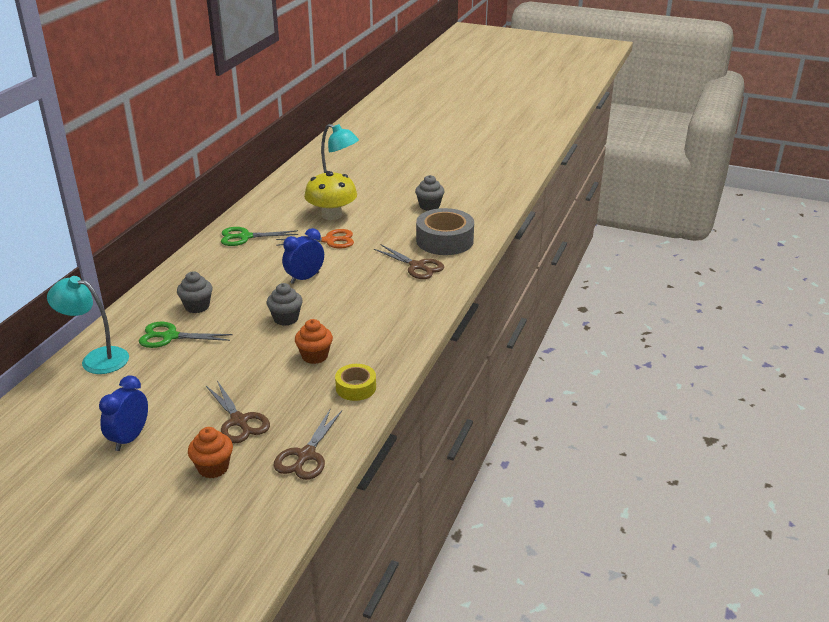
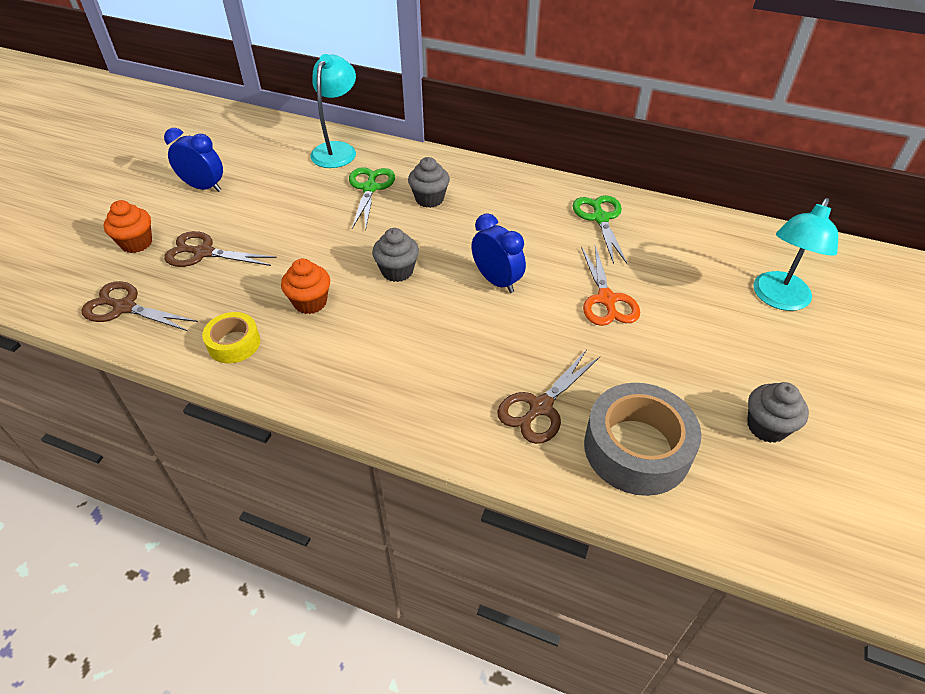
camera: 90 degrees right, 15 degrees up
(239, 421) = (203, 253): brown scissors -> brown scissors turned 45 degrees clockwise
(331, 215) = (689, 297): yellow mushroom -> none

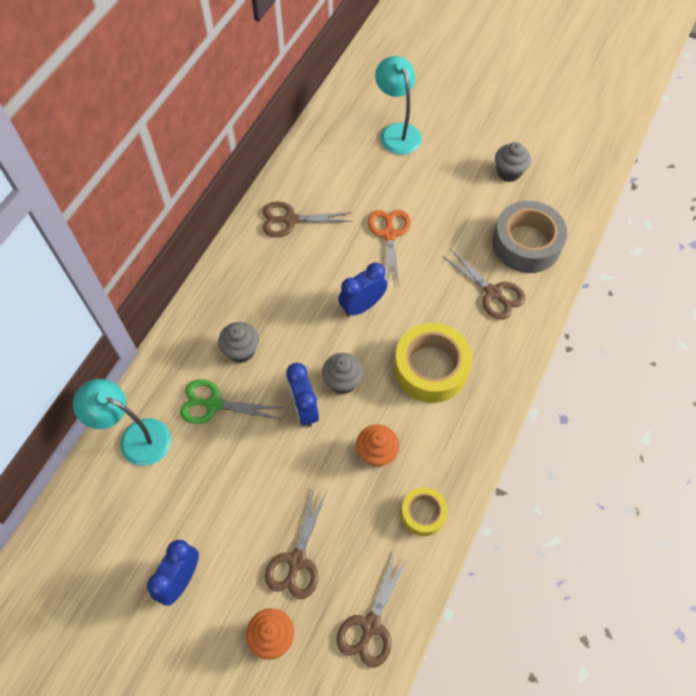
camera: 85 degrees left, 15 degrees up
(365, 245) = (304, 408): none -> blue clock
(418, 345) = (431, 368): none -> yellow tape
(600, 218) = (290, 220): green scissors -> brown scissors
(606, 299) = (389, 234): orange scissors -> orange scissors turned 90 degrees counterclockwise
(778, 299) = (397, 132): turquoise lamp -> turquoise lamp turned 150 degrees counterclockwise

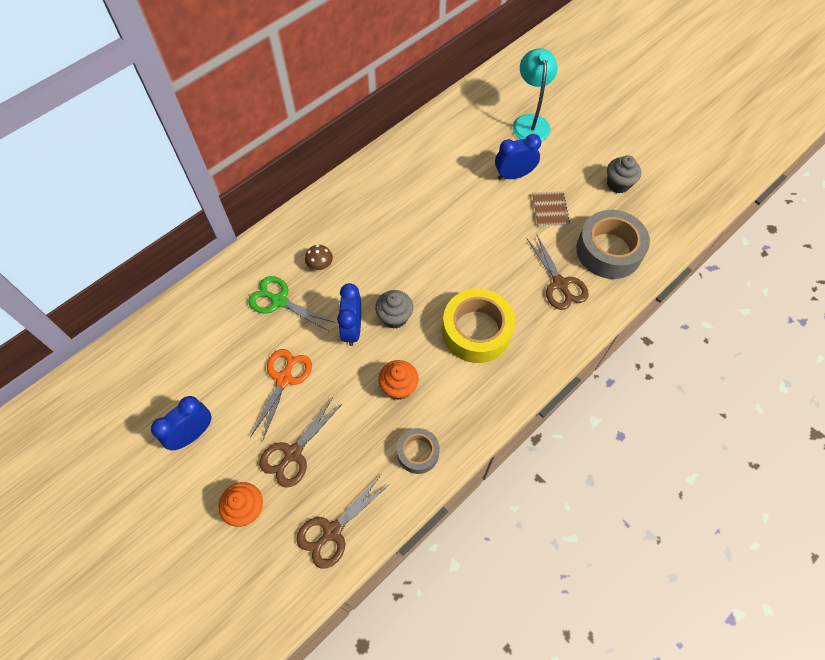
camera: 20 degrees right, 0 degrees up
(135, 438) = (205, 307): turquoise lamp -> none
(241, 350) = (320, 264): grey cupcake -> brown mushroom
(290, 220) = (406, 169): brown scissors -> none
(362, 306) = (438, 259): blue clock -> blue clock (513, 175)
(389, 234) = (487, 206): orange scissors -> orange scissors (284, 379)
(423, 513) = (418, 453): yellow tape -> grey tape
(453, 219) = (550, 210): none -> brown notebook

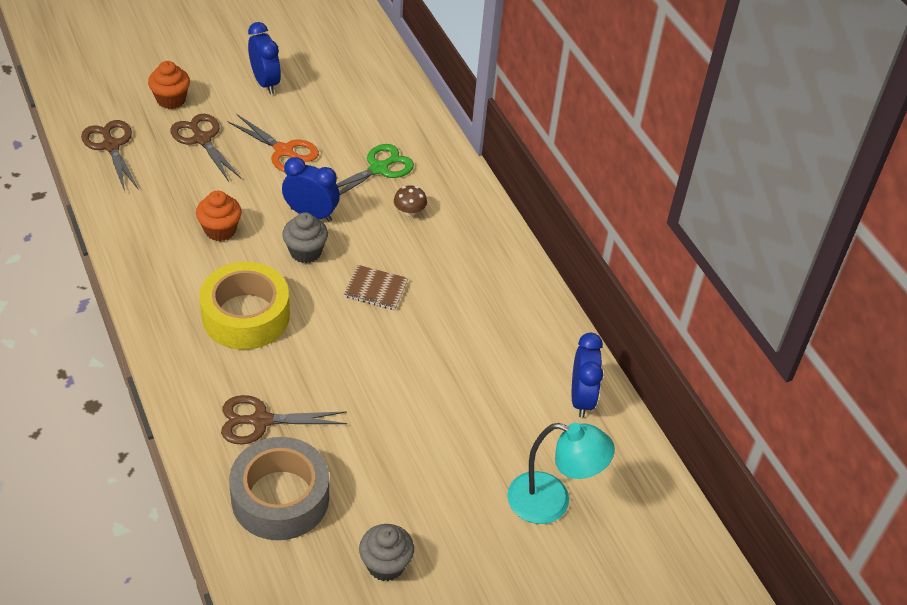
camera: 105 degrees right, 15 degrees down
(418, 453) = (141, 223): grey tape -> none
(513, 175) = (459, 441): blue clock -> blue clock (581, 398)
(550, 210) = (380, 459): brown notebook -> brown notebook (376, 289)

